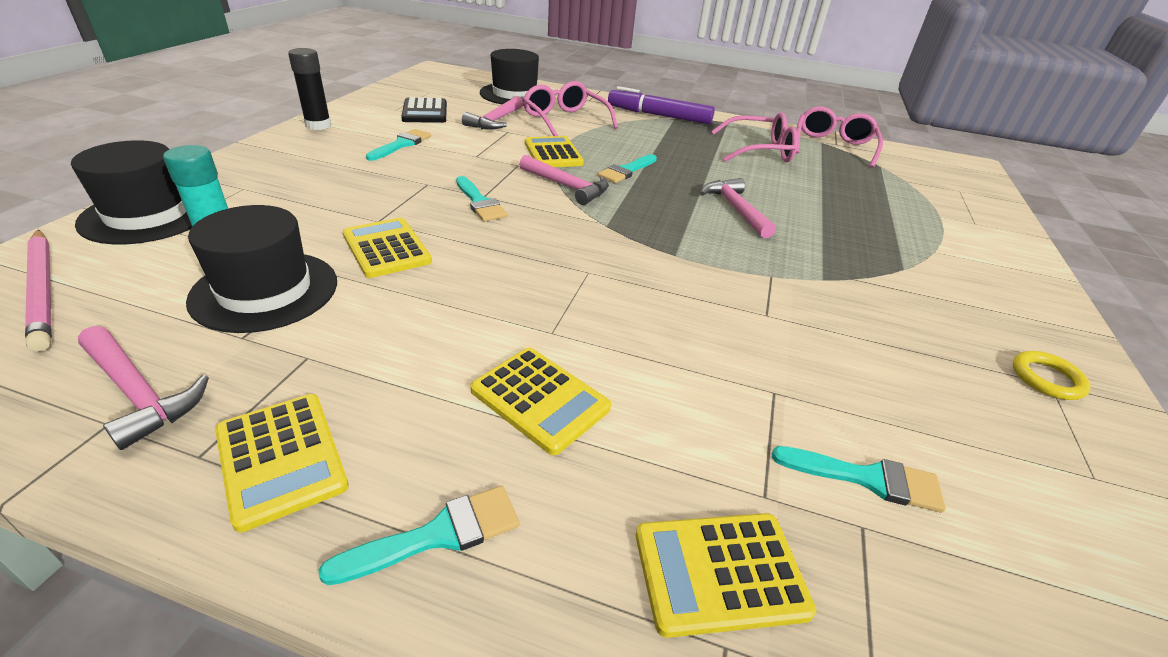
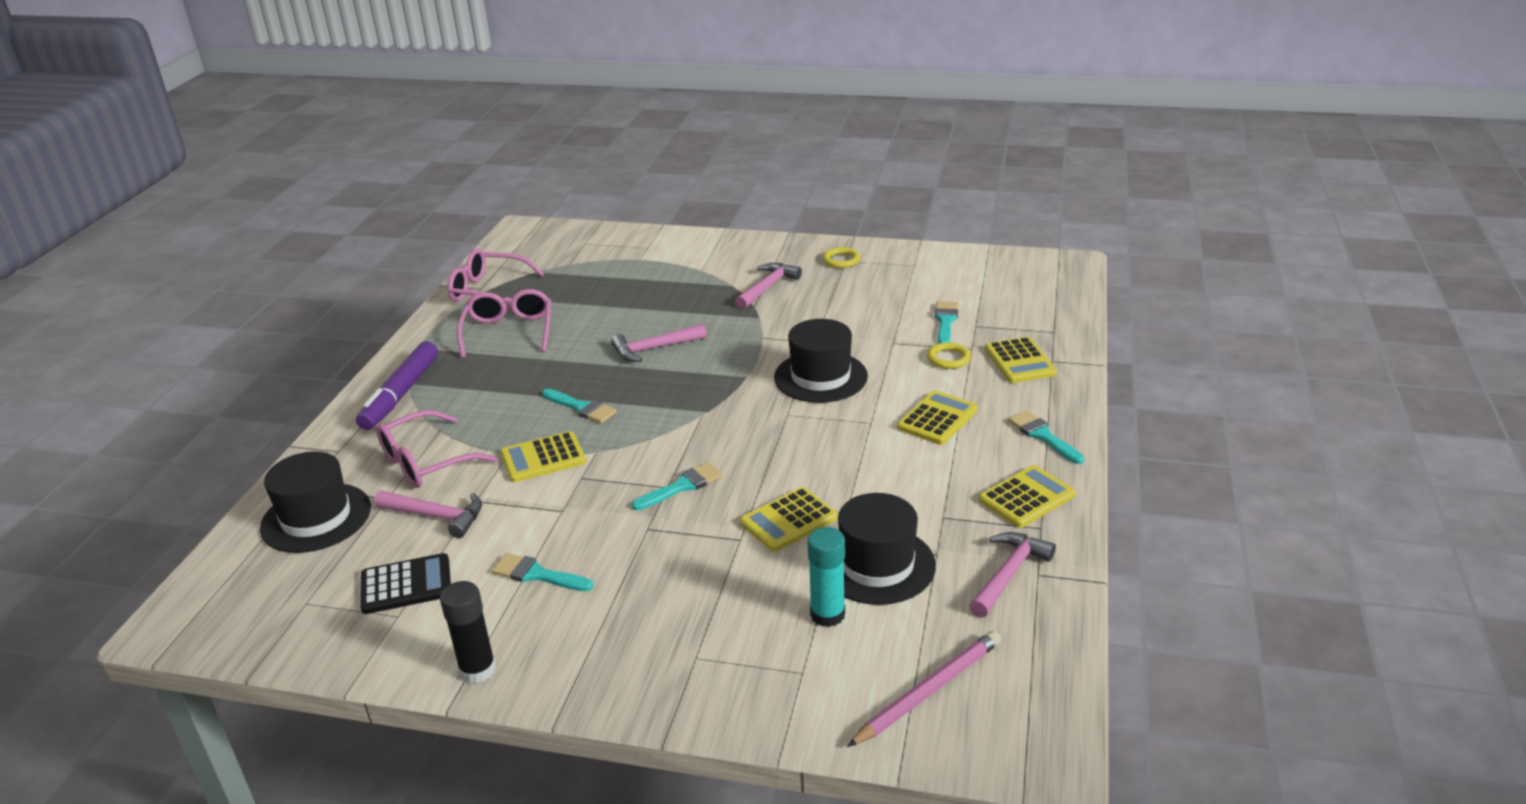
camera: 90 degrees left, 5 degrees down
(148, 215) = (779, 699): black hat -> black hat (820, 377)
(567, 186) = (630, 439): pink hammer -> pink hammer (767, 287)
(725, 453) = (948, 359): none -> yellow ring

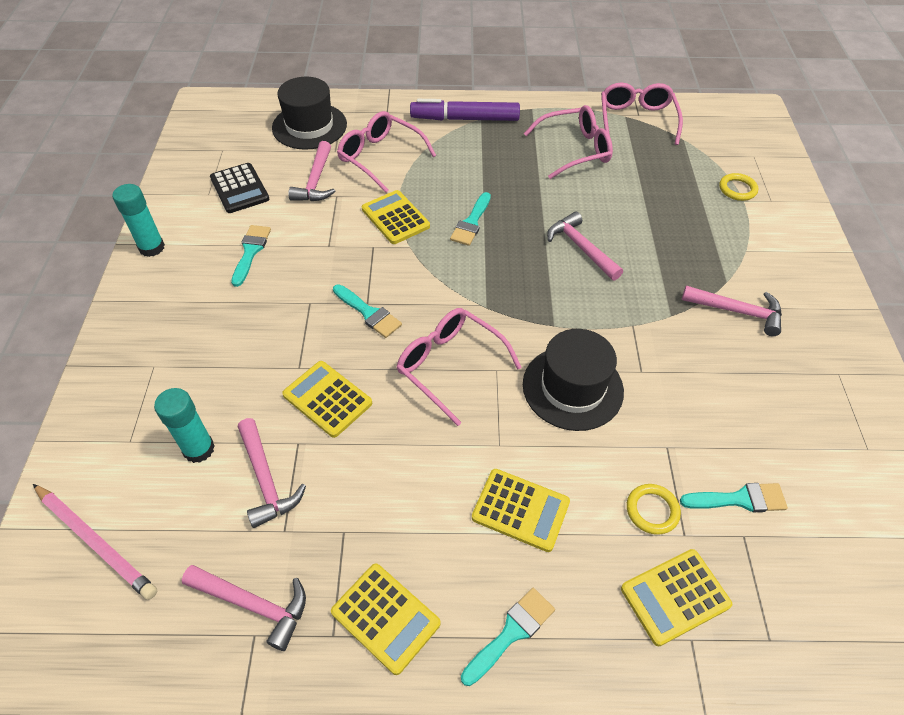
camera: 75 degrees right, 20 degrees up
(477, 670) = (152, 247): black glue stick -> turquoise glue stick
(773, 440) = (450, 366): none -> pink glasses
(841, 260) = (836, 370): yellow ring -> yellow ring (737, 189)
(877, 565) = (266, 480): black hat -> pink hammer

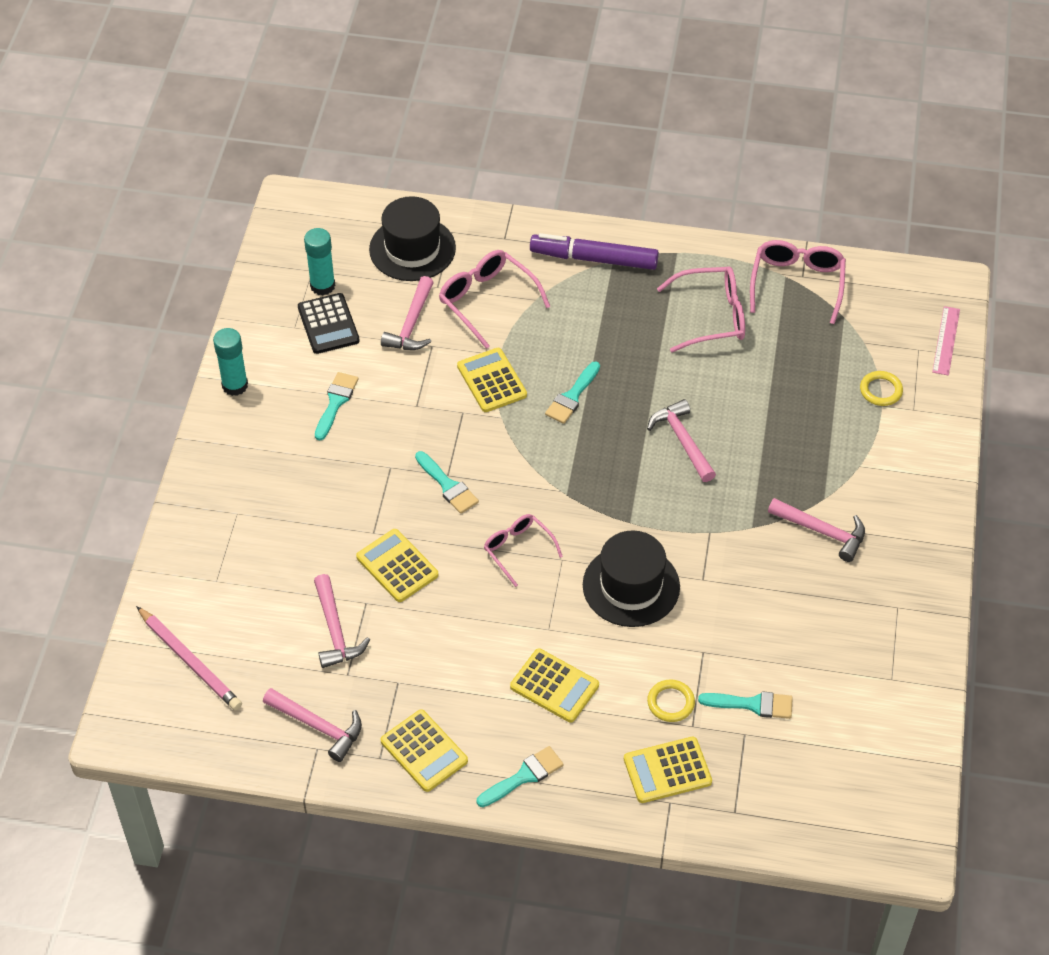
camera: 10 degrees right, 0 degrees up
(199, 449) = (277, 596): turquoise glue stick -> turquoise glue stick (322, 286)
(450, 366) = (518, 550): pink glasses -> pink glasses, size x0.65
(773, 147) = (946, 340): none -> pink ruler

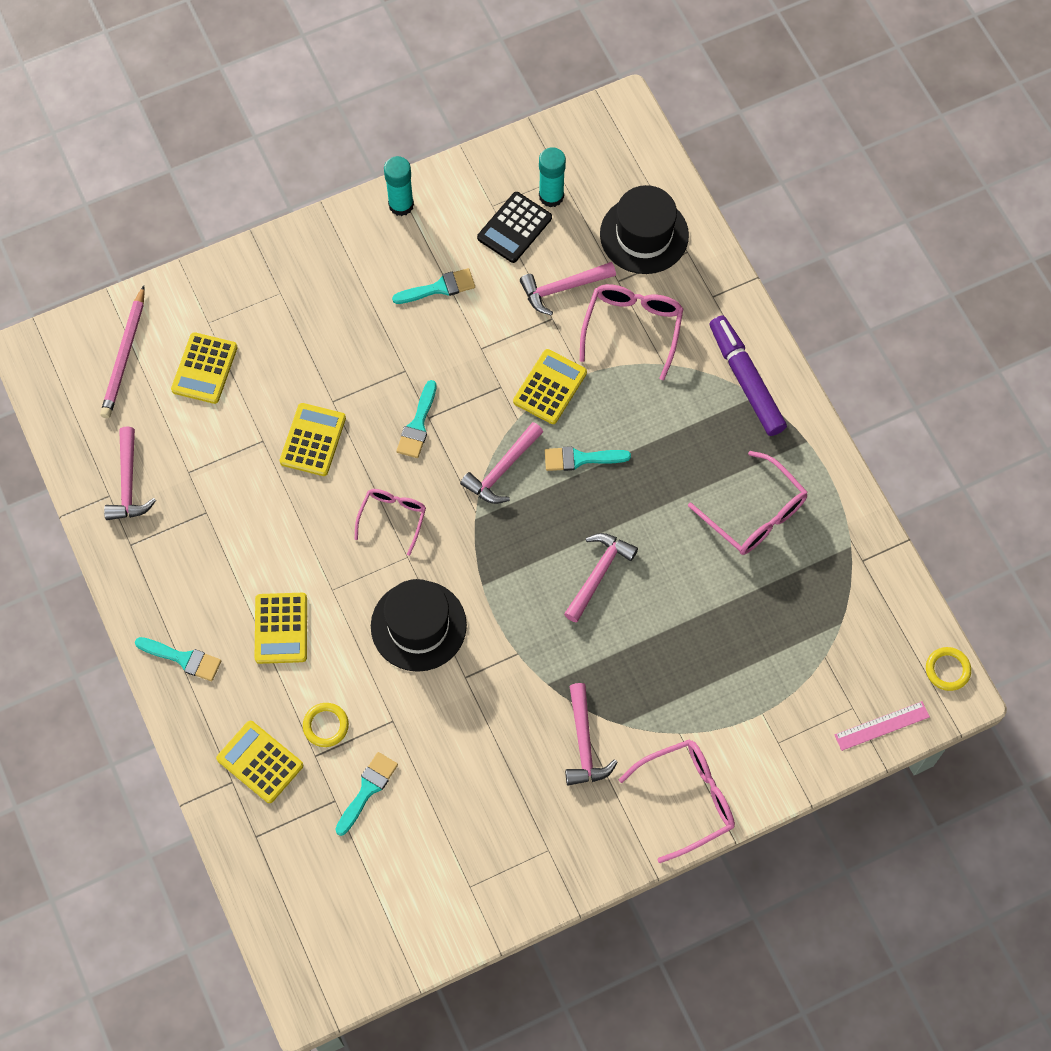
camera: 55 degrees right, 15 degrees up
(335, 630) = (222, 436): pink hammer -> pink hammer (502, 470)
(424, 751) = (157, 572): yellow calculator -> yellow calculator (204, 368)
(752, 704) = (367, 790): turquoise brush -> turquoise brush turned 120 degrees counterclockwise
(797, 284) = (849, 562): pink glasses -> pink glasses (686, 799)
(881, 390) = (778, 703): yellow ring -> yellow ring (947, 670)

